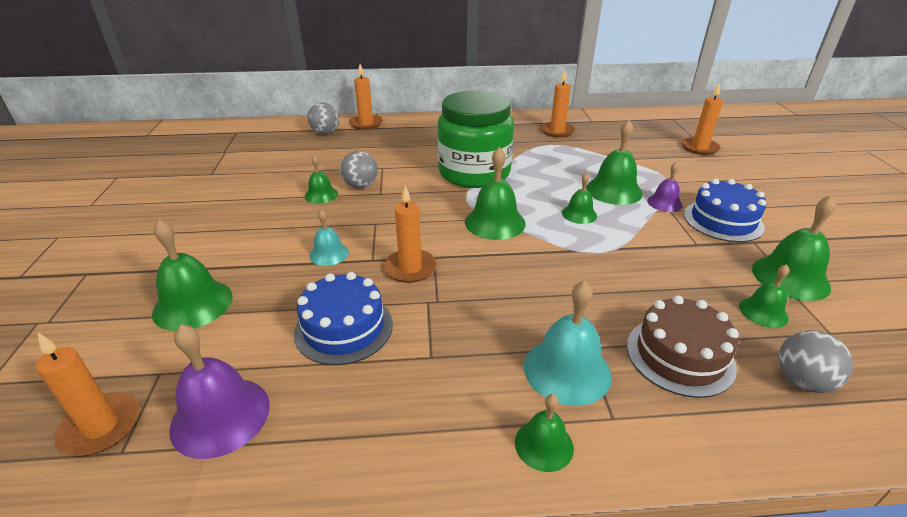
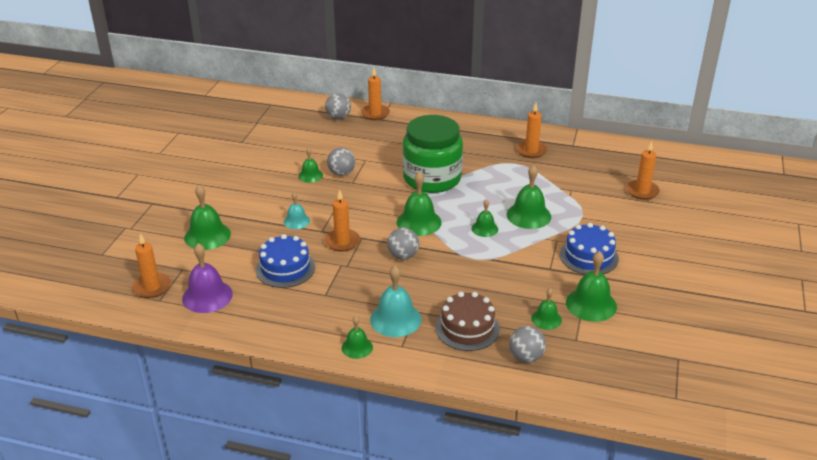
camera: 20 degrees right, 0 degrees up
(506, 269) = (403, 256): none -> grey ball
(664, 203) = (558, 233): purple bell -> none

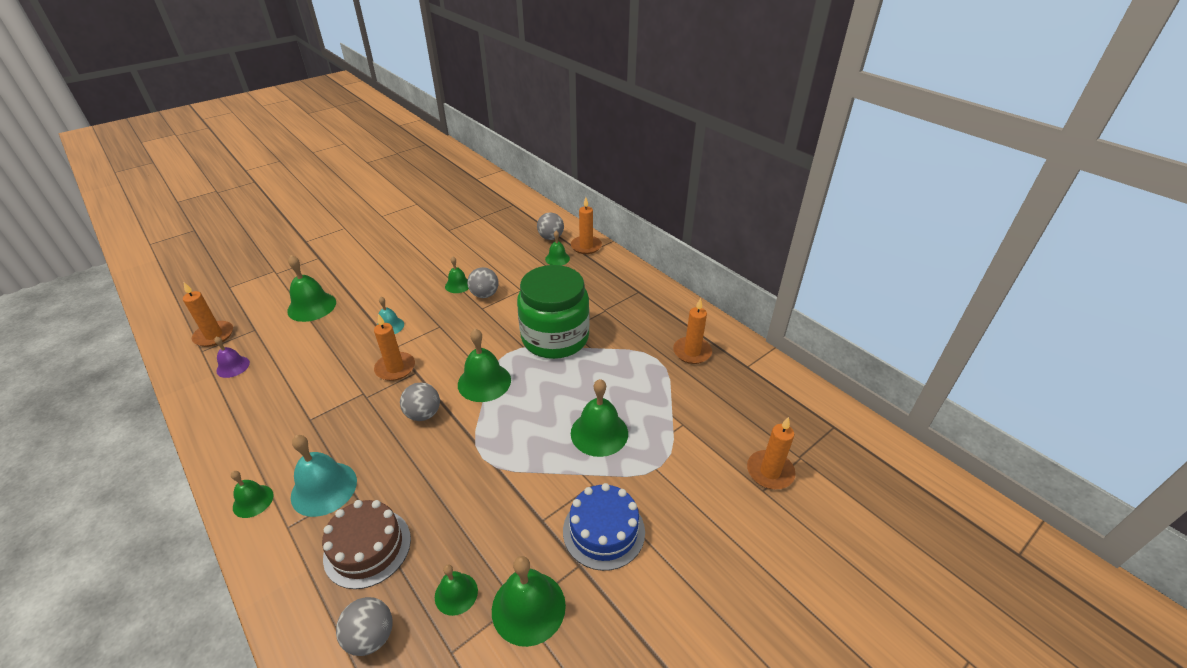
camera: 35 degrees right, 5 degrees up
(207, 296) = (233, 366): purple bell -> purple bell, size x0.59
(285, 268) = (319, 371): blue cake -> none
(484, 228) = (535, 425): green bell -> green bell (557, 258)

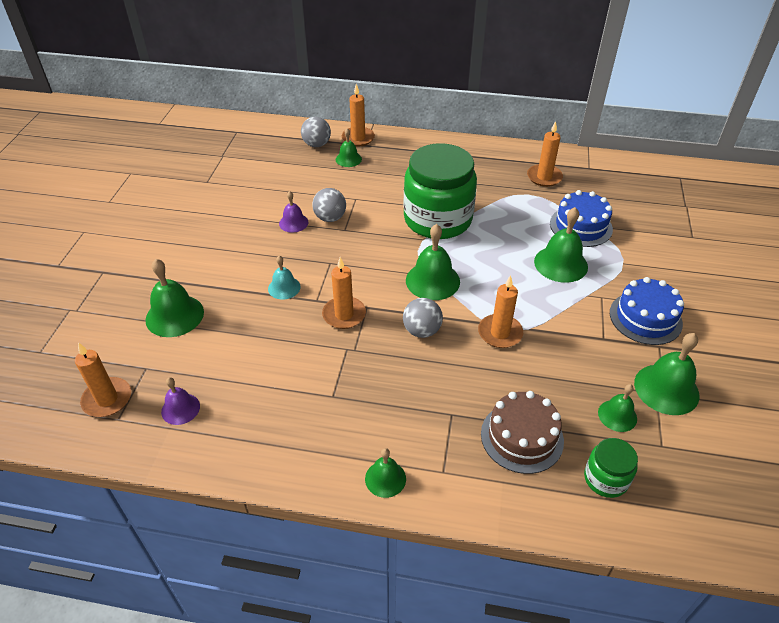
camera: 40 degrees left, 5 degrees up
(324, 488) = (428, 429): turquoise bell -> none
(371, 636) = (606, 479): grey ball -> green jar
(458, 285) = (293, 223): green bell -> purple bell
(664, 412) = (581, 226): none -> blue cake
(770, 472) = (682, 224): orange candle -> orange candle (500, 333)

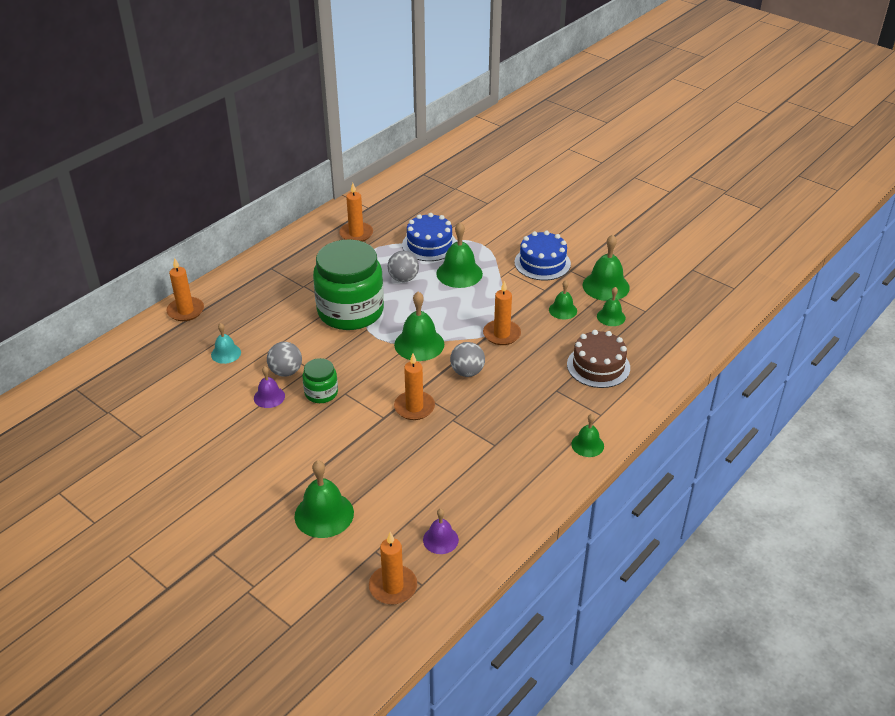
camera: 60 degrees left, 5 degrees down
(284, 287) = (351, 432): turquoise bell -> turquoise bell (226, 353)
(316, 144) = (165, 341): grey ball -> grey ball (403, 279)
(348, 159) = (211, 329): green bell -> green bell (563, 310)
(606, 479) = (653, 345): green jar -> green jar (321, 393)

